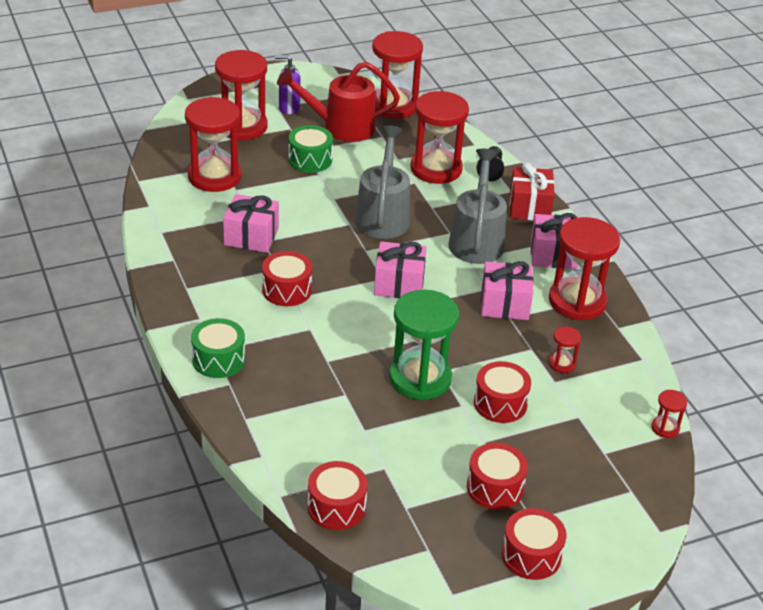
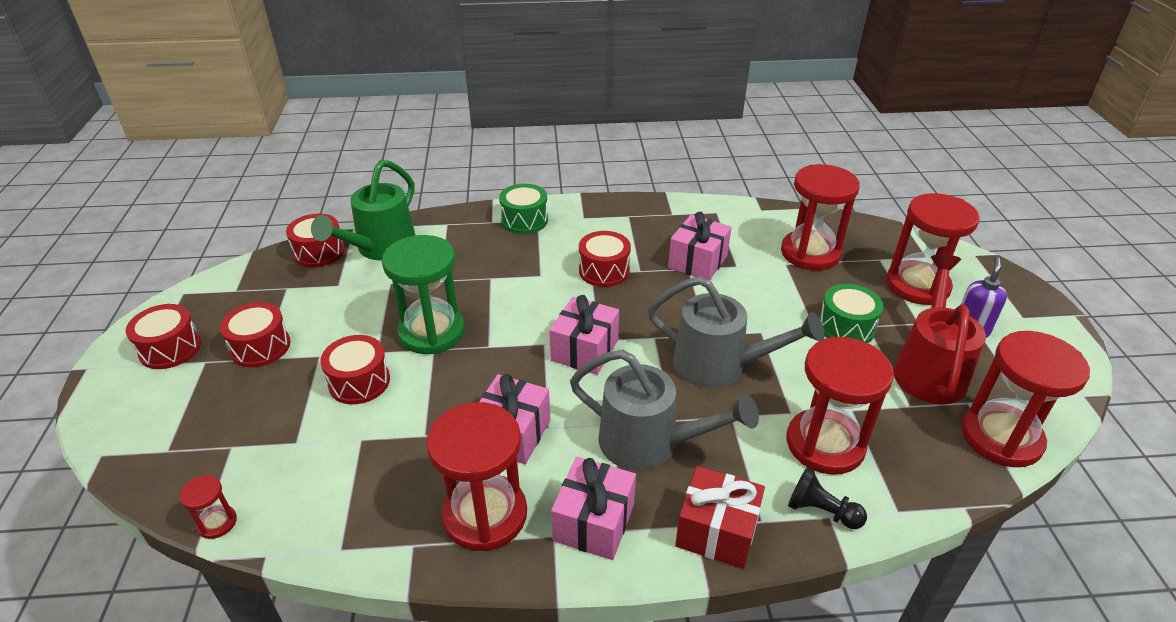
camera: 110 degrees right, 0 degrees up
(310, 457) = (380, 248): none -> green watering can
(562, 364) = (383, 456): red hourglass -> none

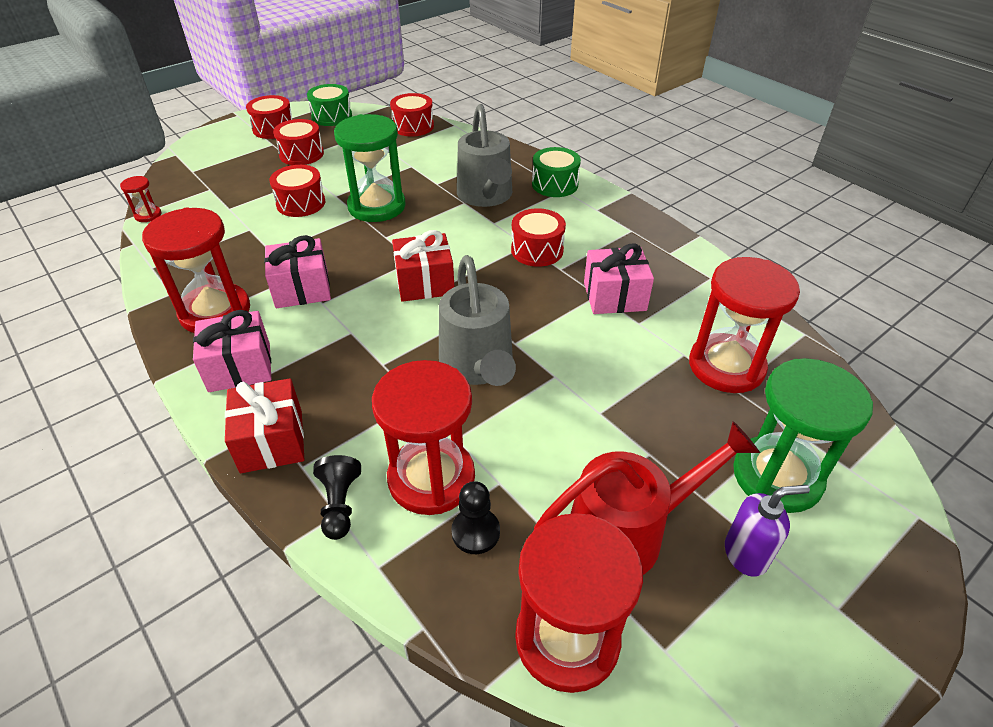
camera: 55 degrees right, 5 degrees up
(380, 248) = (444, 145): green watering can -> none
(585, 350) = (425, 283): pink gift -> red gift
(650, 444) = (345, 363): grey watering can -> grey watering can (486, 196)
(846, 327) = (628, 436): green drum -> green drum (332, 116)
(891, 442) = (475, 532): none -> black pawn
(917, 285) = (777, 476): red hourglass -> green hourglass

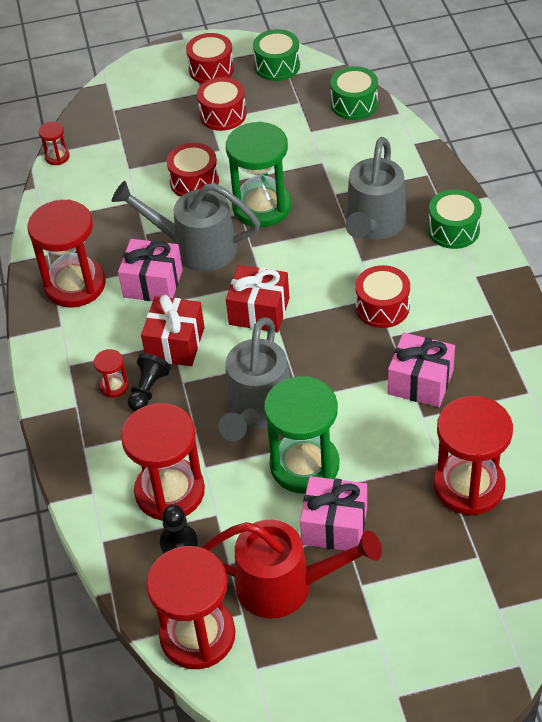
camera: 30 degrees right, 5 degrees up
(240, 367) = (74, 346): pink gift -> pink gift (334, 526)
(272, 441) = (72, 420): red gift -> red gift (175, 344)
(307, 391) = (114, 386): none -> red hourglass
(330, 250) = (195, 248): none -> grey watering can
(339, 504) = (97, 487): black pawn -> black pawn (148, 390)
(413, 126) = (354, 104): red drum -> green drum
(746, 554) = (360, 635): purple soap dispenser -> none
(777, 476) = (432, 591): green hourglass -> green hourglass (304, 465)

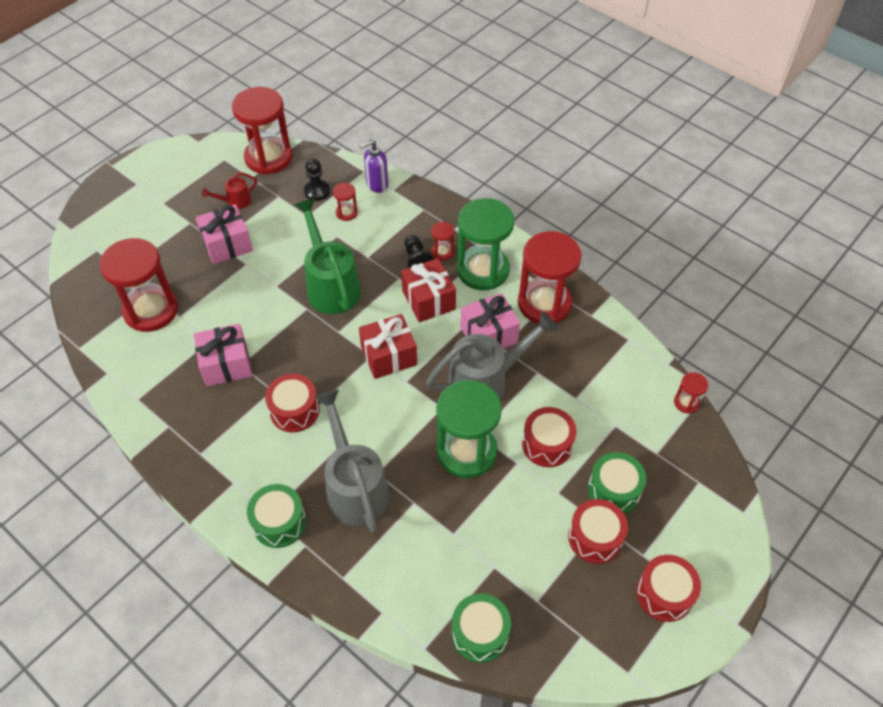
camera: 140 degrees right, 5 degrees up
(104, 511) = (376, 184): none -> purple soap dispenser
(170, 492) = (346, 213): red hourglass -> red hourglass, size x0.44
(257, 411) = (331, 285): grey watering can -> green watering can
(277, 66) = (604, 643): green drum -> green drum (614, 490)
(286, 586) = (235, 201): red watering can -> red watering can, size x0.47
(304, 465) = (272, 268): green hourglass -> green hourglass (483, 270)

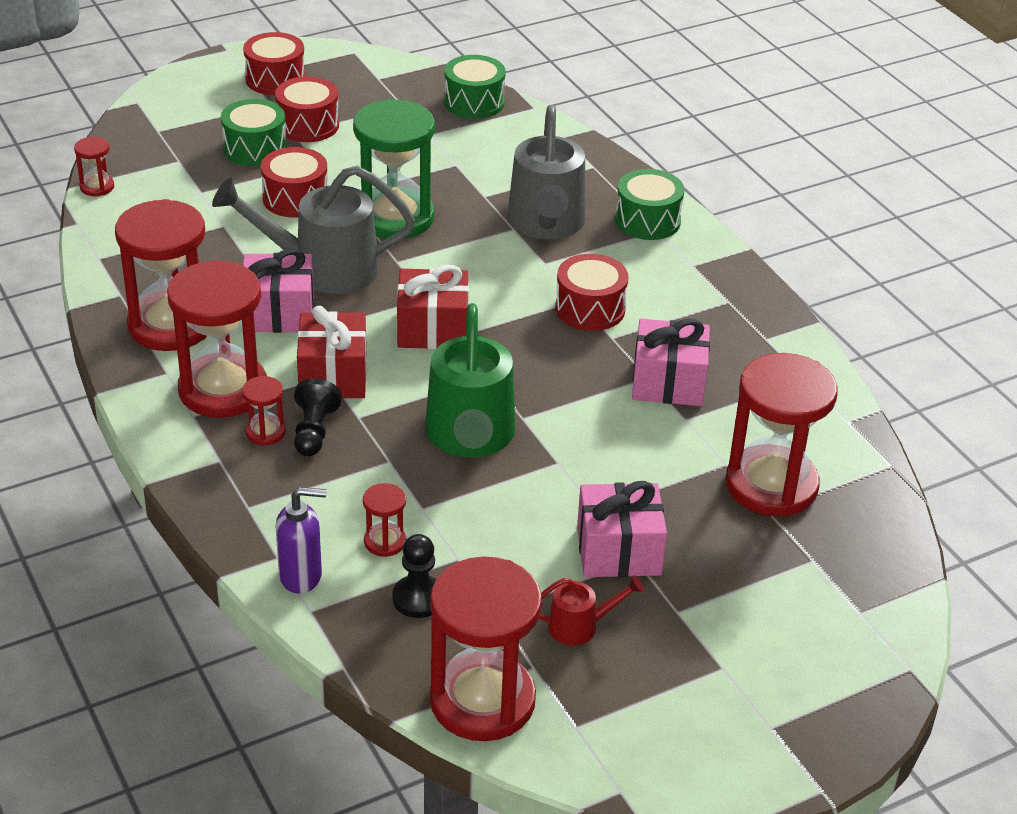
camera: 160 degrees left, 15 degrees down
(483, 270) = (223, 390): green hourglass -> red hourglass

